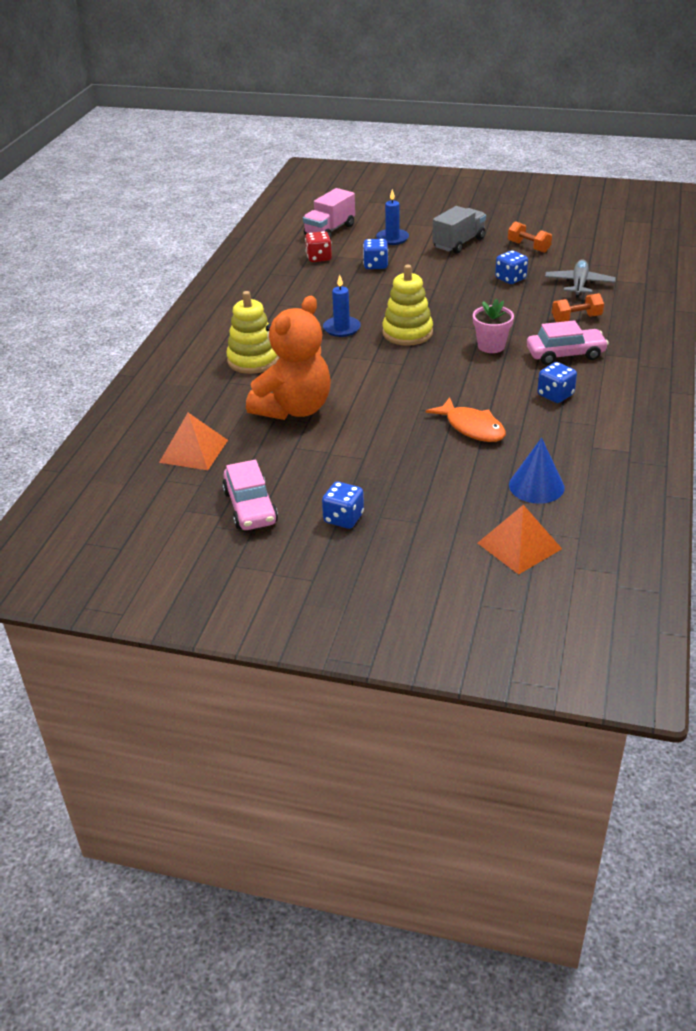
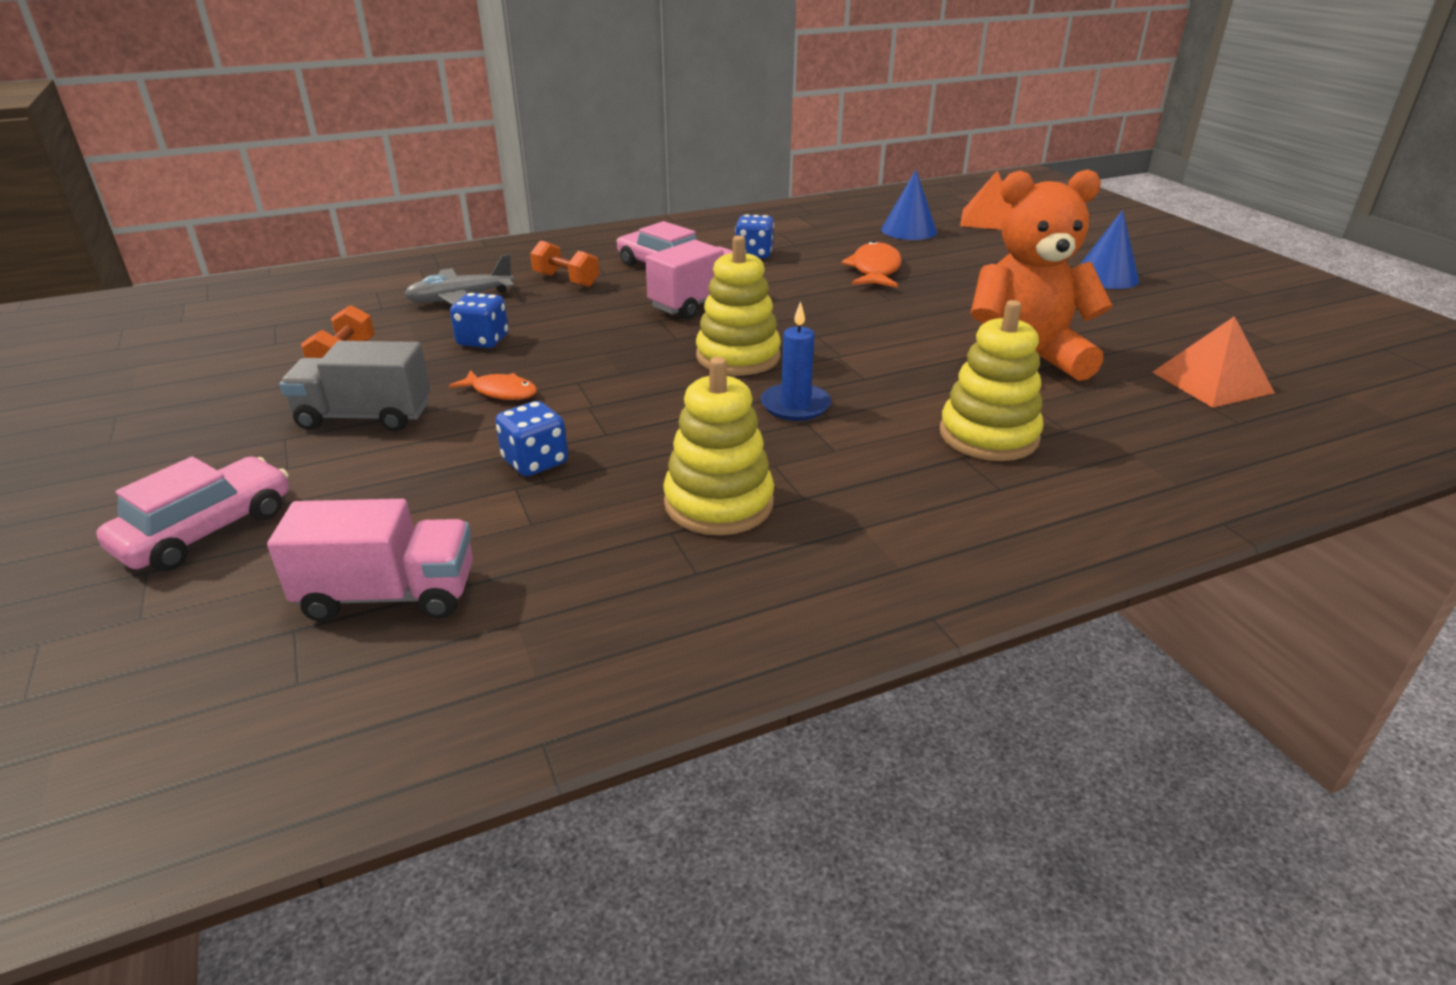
camera: 130 degrees left, 5 degrees down
(250, 507) = (1193, 316): pink car -> pink car (206, 530)
(298, 288) = (718, 503): none -> yellow stacking toy
(319, 258) = (559, 541): red dice -> none
(343, 518) = (1106, 277): blue dice -> blue cone
(392, 238) = (387, 491): blue candle -> none
(446, 271) = (501, 392): none -> orange fish
(491, 346) = (698, 303): pink flower pot -> pink truck

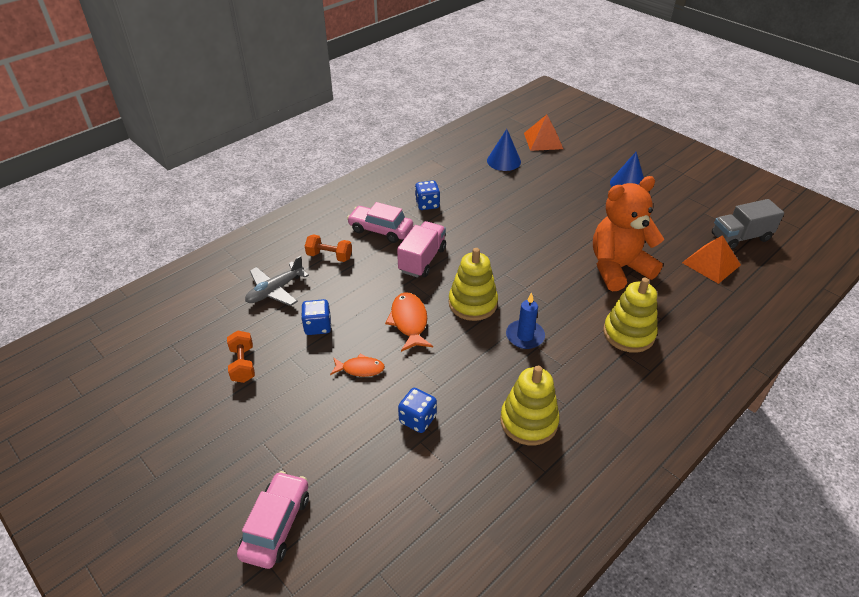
camera: 20 degrees left, 10 degrees up
(364, 417) = (296, 412): grey truck -> grey truck (740, 237)
(389, 595) = (409, 536): pink truck -> none
(875, 270) = (504, 205): orange fish -> orange fish (409, 322)

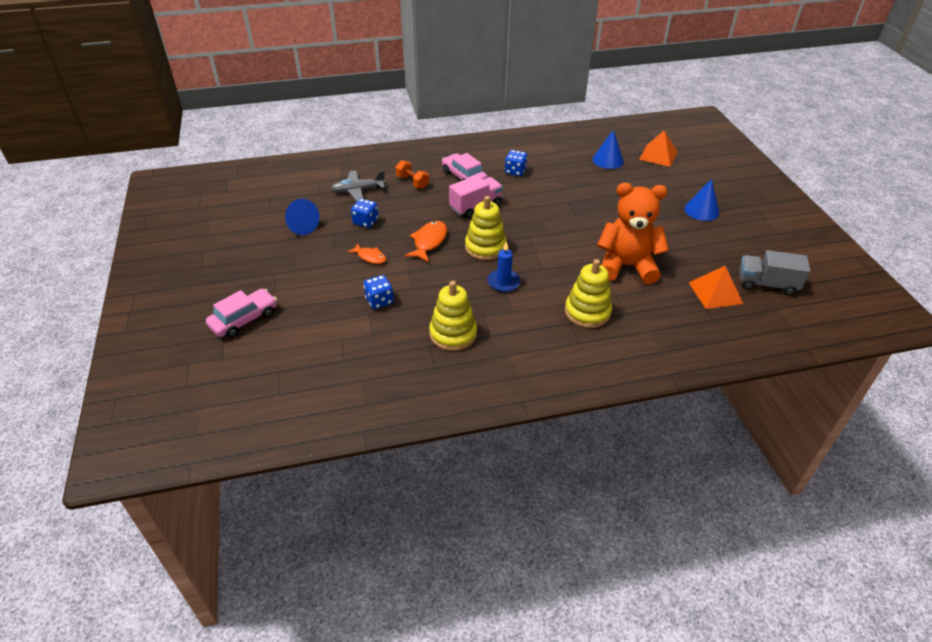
camera: 30 degrees right, 0 degrees up
(243, 364) = (301, 226): orange dumbbell -> blue cone

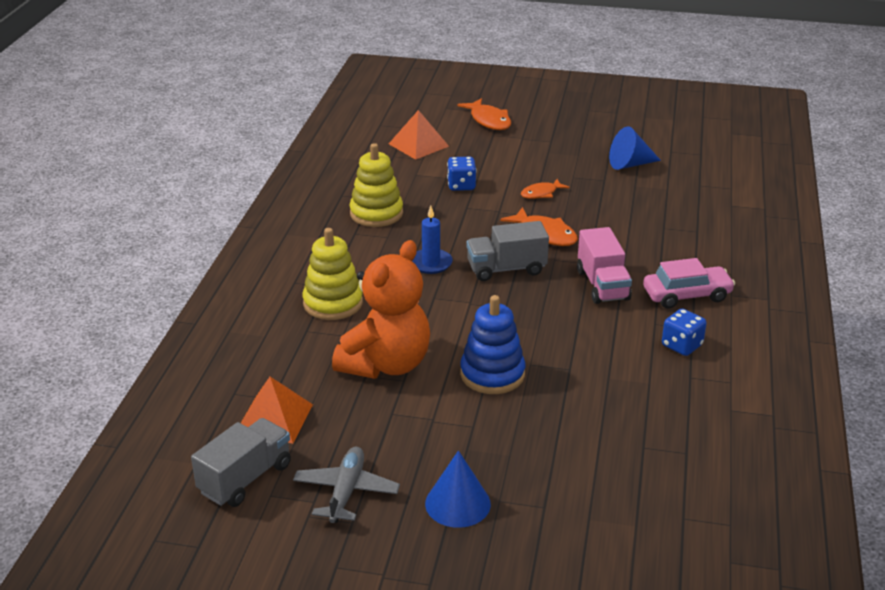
camera: 115 degrees right, 10 degrees down
(244, 319) = (489, 120): pink car -> orange fish
(358, 190) = (691, 210): grey plane -> grey plane (346, 492)
(365, 222) = (614, 203): blue dice -> none
(412, 182) = (693, 251): orange dumbbell -> none
(485, 247) = (506, 269): yellow stacking toy -> grey truck
(597, 225) = (492, 374): none -> blue stacking toy
(608, 160) = (674, 459): blue cone -> none
(658, 155) = (663, 536): orange pyramid -> orange pyramid (418, 145)

